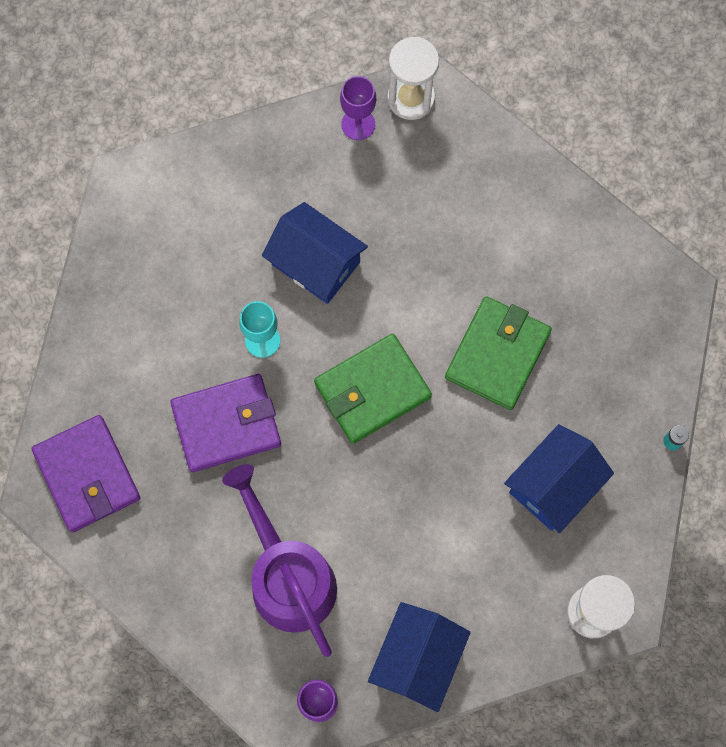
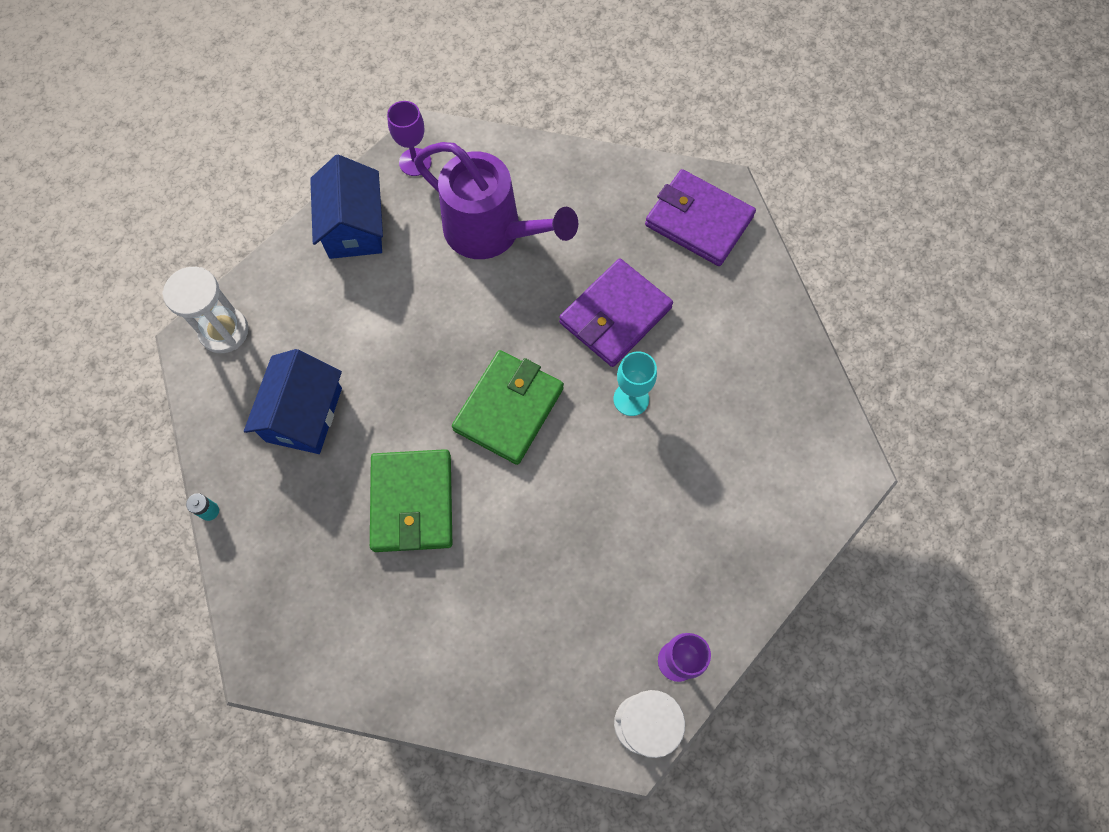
camera: 150 degrees right, 5 degrees down
(316, 263) = (629, 494): blue house -> none

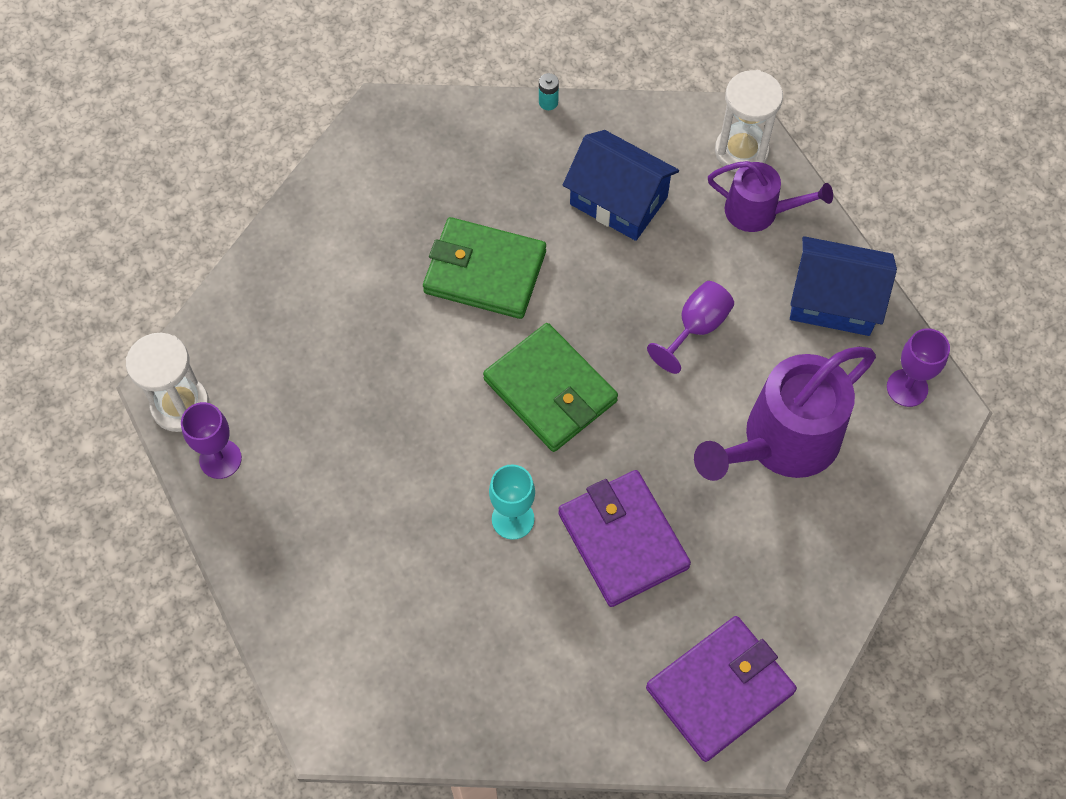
camera: 110 degrees right, 5 degrees down
(284, 301) = (759, 211): none -> purple watering can
(411, 317) = (696, 327): none -> purple goblet

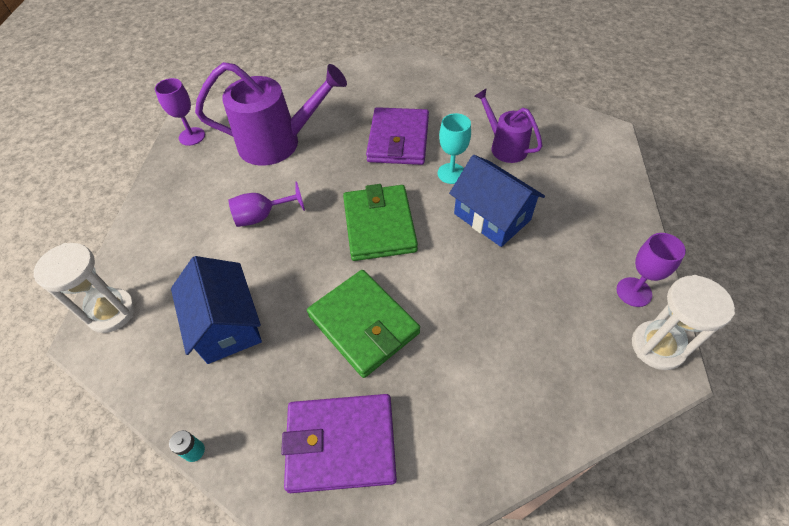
camera: 145 degrees left, 10 degrees down
(720, 690) = (401, 74): purple wallet -> purple wallet (341, 444)
(759, 211) = (151, 263): purple watering can -> purple watering can (504, 146)
(834, 301) = (174, 191): blue house -> blue house (492, 217)

